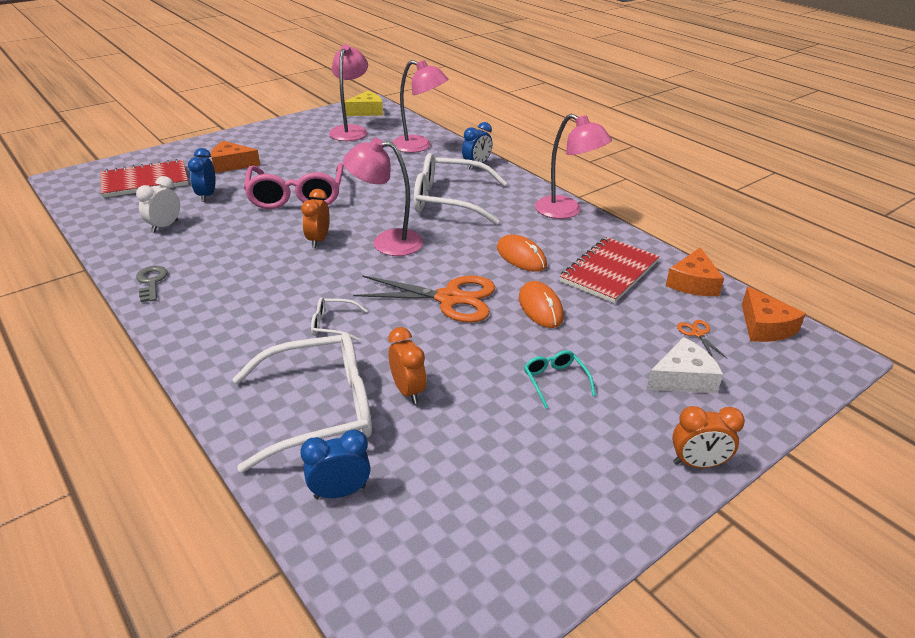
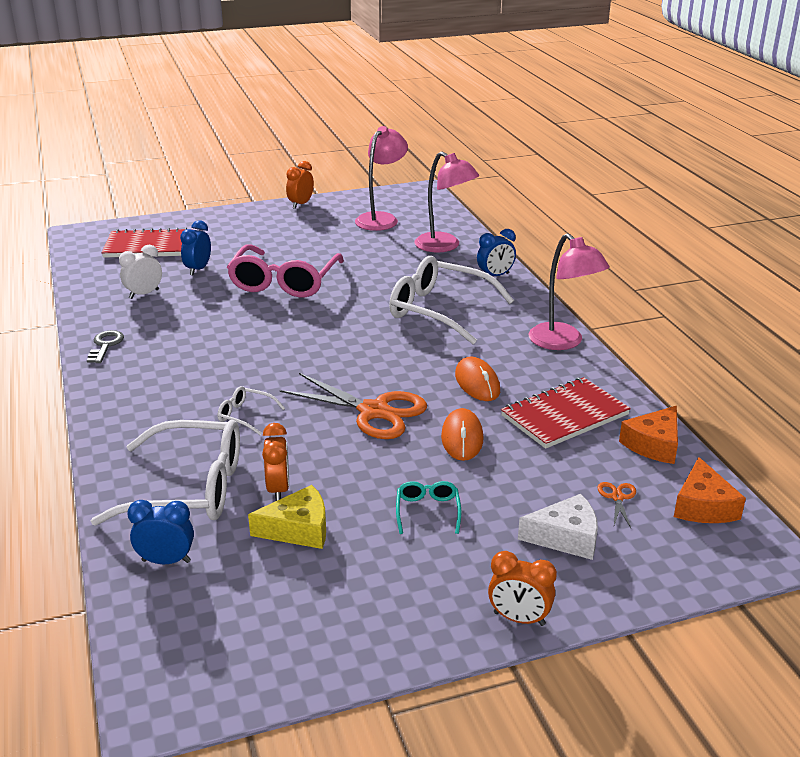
camera: 20 degrees right, 5 degrees down
(232, 164) = (239, 240): orange cheese -> none
(318, 240) = (279, 331): orange clock -> orange clock (301, 204)
(366, 111) = (411, 199): yellow cheese -> yellow cheese (298, 529)
(387, 242) = (346, 344): pink lamp -> none

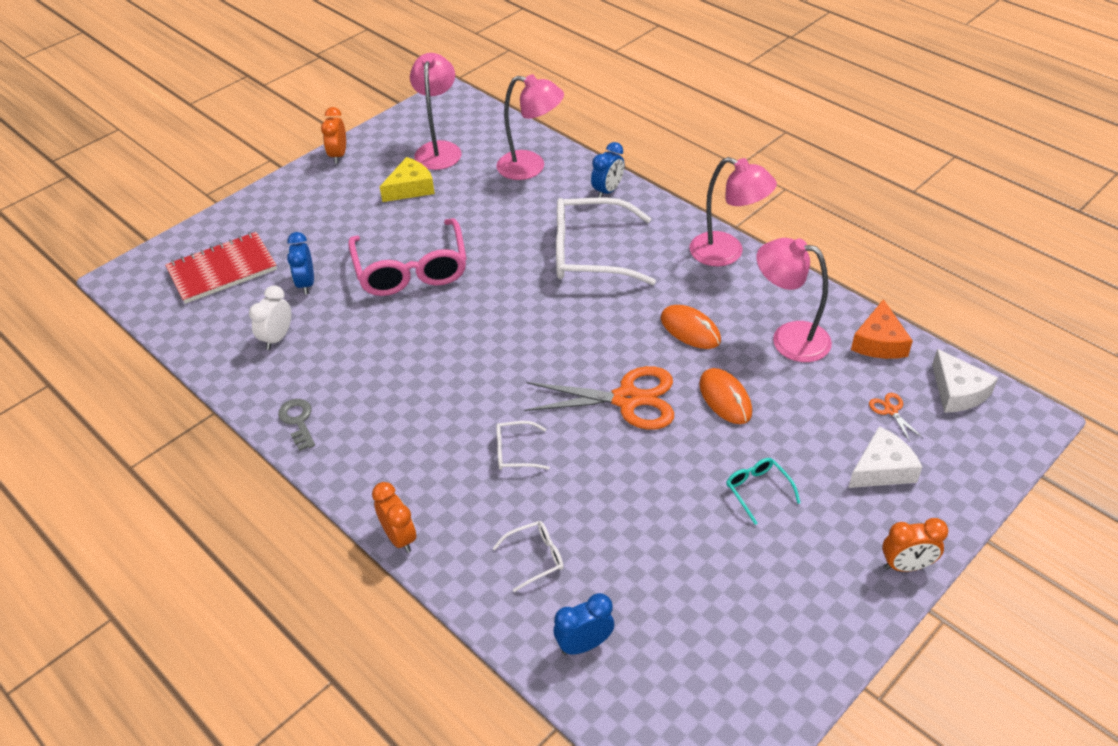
camera: 25 degrees left, 15 degrees up
(189, 488) = (535, 558): white glasses -> white glasses, size x0.44
(278, 489) = (615, 523): orange clock -> orange clock (399, 537)
(298, 529) = (668, 558): yellow cheese -> yellow cheese (410, 188)
(564, 415) = (789, 338): red notebook -> pink lamp
(703, 506) = (957, 391): orange cheese -> white cheese

